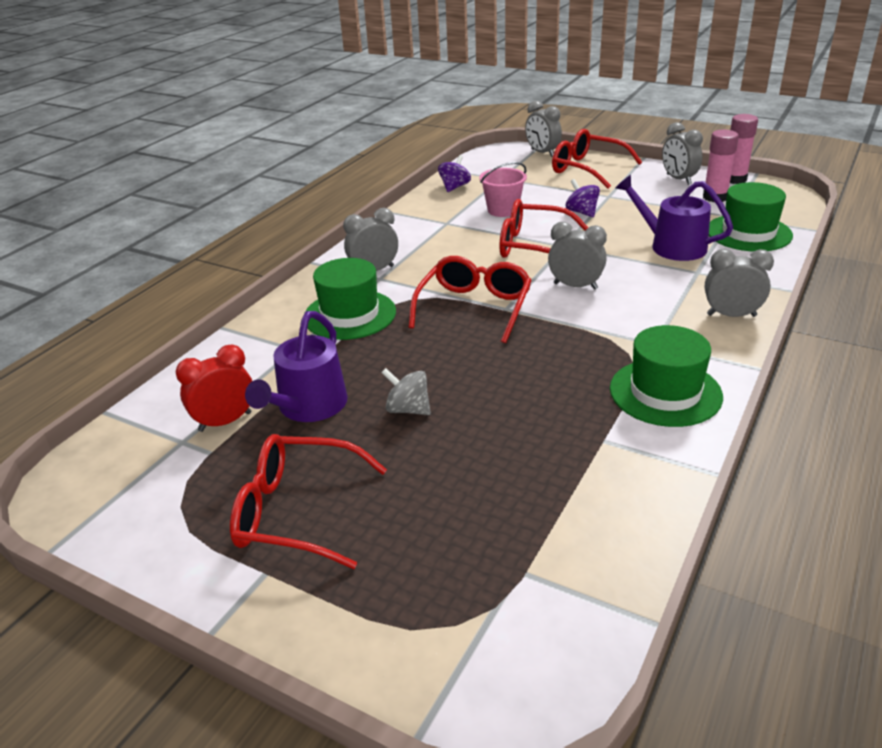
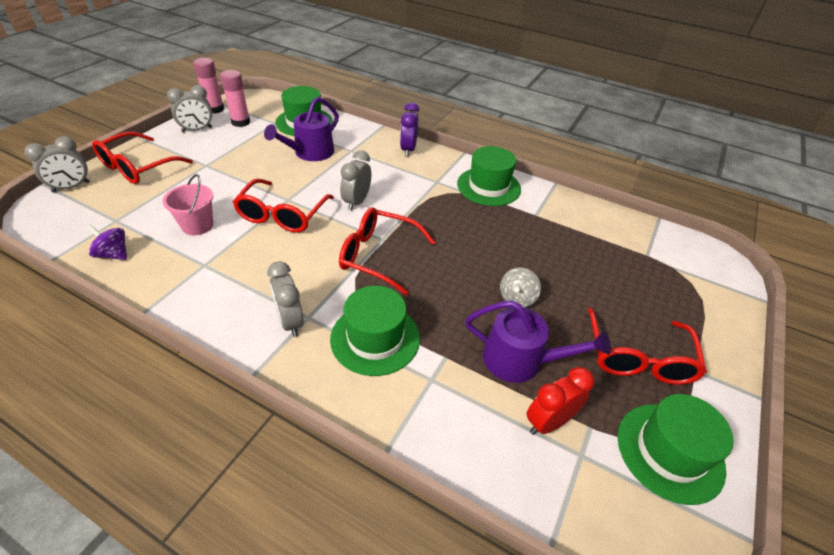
camera: 95 degrees left, 10 degrees up
(160, 513) = (670, 451): none -> green hat
(225, 422) = (548, 422): red clock -> red clock turned 90 degrees clockwise
(582, 212) = (230, 182): purple spinning top -> none
(731, 315) = (408, 150): grey clock -> purple clock

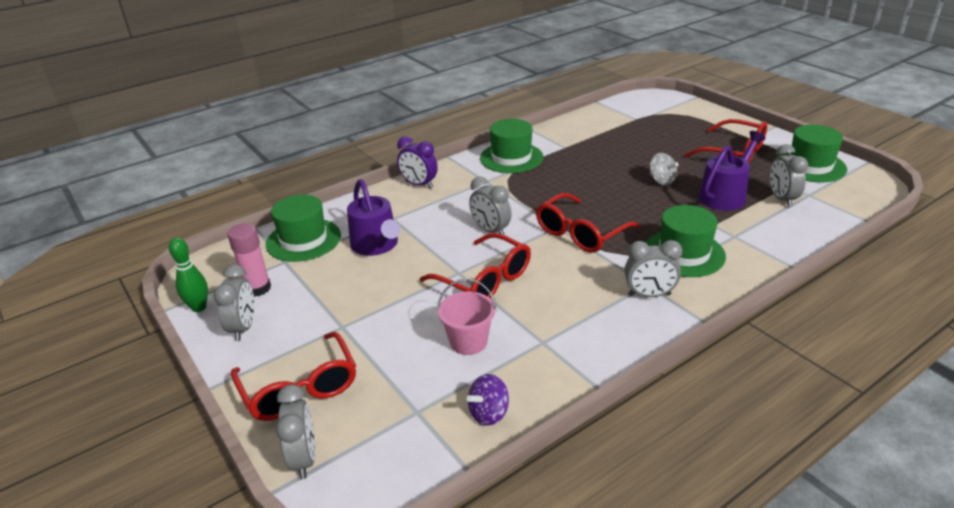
camera: 60 degrees left, 10 degrees down
(215, 109) = (199, 307): pink glue stick -> green bowling pin
(548, 422) = (782, 199): red clock -> grey clock

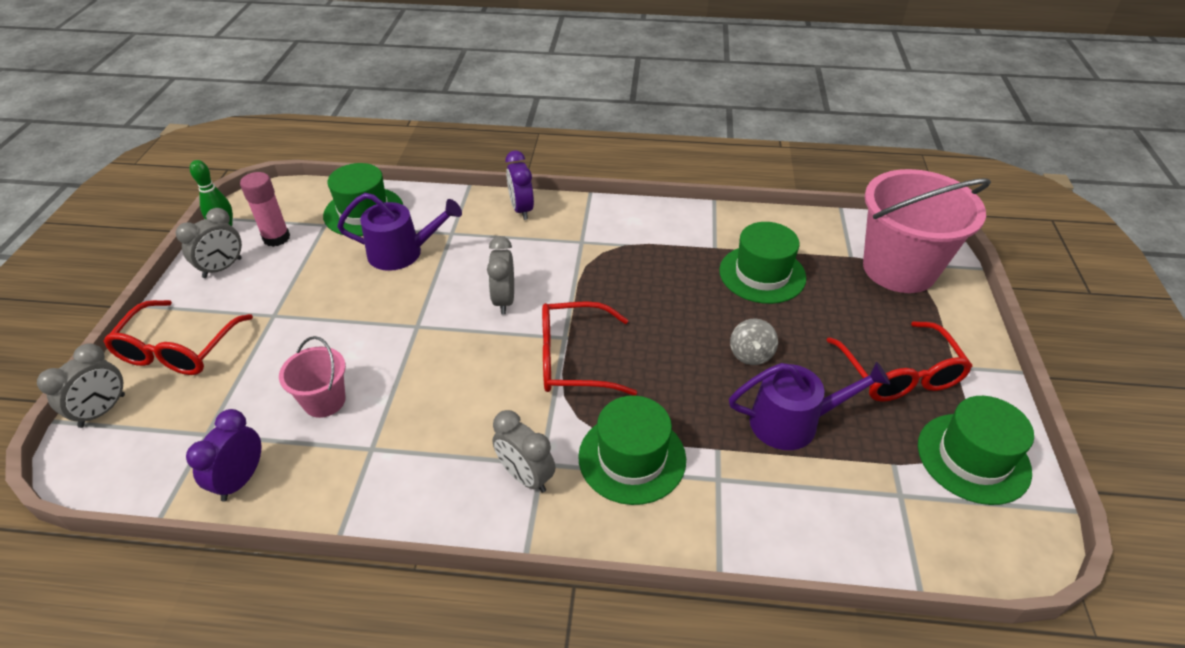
camera: 40 degrees right, 10 degrees up
(376, 245) = (402, 253): purple watering can -> purple watering can turned 105 degrees counterclockwise
(485, 280) = (424, 349): red glasses -> none
(489, 413) = (241, 480): purple spinning top -> purple clock
(511, 158) = (644, 228): green hat -> green hat (762, 274)
(665, 113) = (899, 269): none -> pink bucket
(782, 199) = (854, 475): grey clock -> none

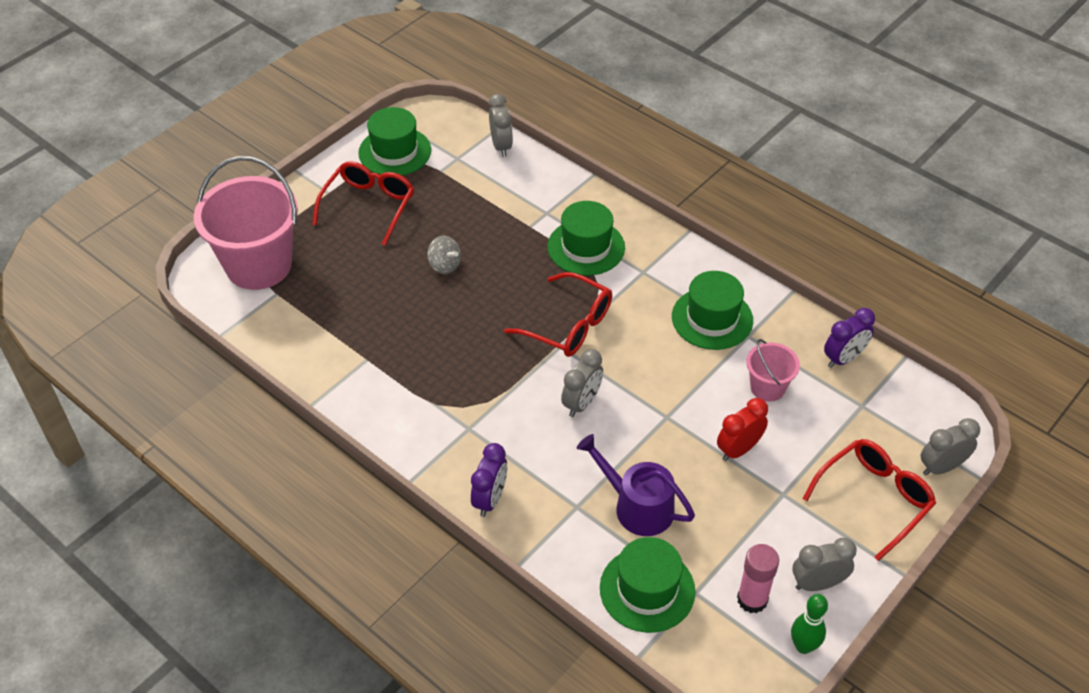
camera: 145 degrees left, 5 degrees up
(332, 330) = (738, 449): none -> red clock
(525, 476) = (659, 269): grey clock -> grey clock (501, 146)
(751, 354) = (444, 265): grey spinning top -> grey spinning top turned 90 degrees clockwise
(762, 274) = (361, 316): green hat -> green hat (712, 318)
(792, 422) = (469, 216): purple watering can -> none

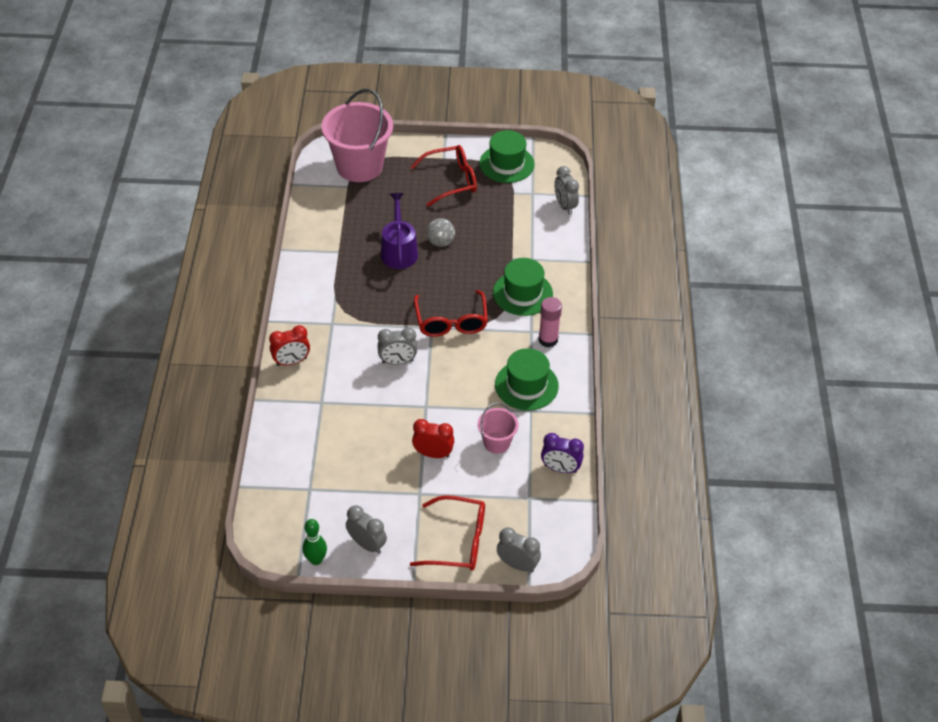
camera: 50 degrees right, 0 degrees up
(490, 499) = (291, 361): purple clock -> red clock
(501, 146) = (565, 206): grey clock -> grey clock turned 120 degrees clockwise
(637, 507) = (346, 429): purple watering can -> purple watering can (399, 251)
(647, 589) = (292, 465): green hat -> none
(752, 599) = (328, 518): pink glue stick -> pink glue stick (548, 340)

